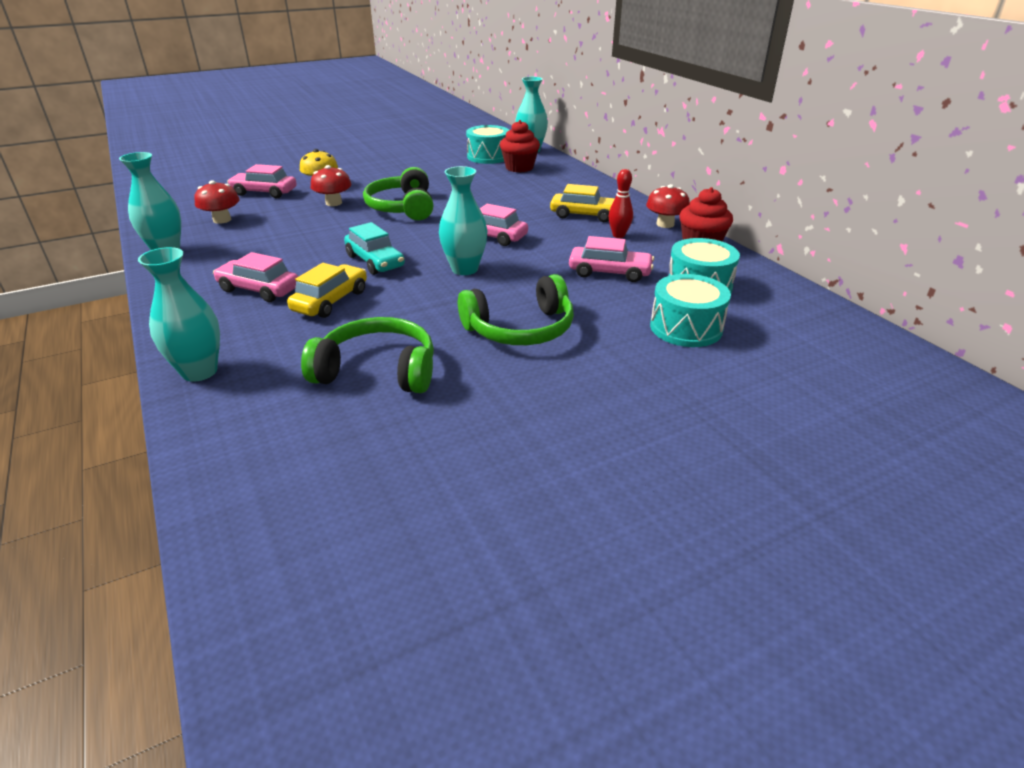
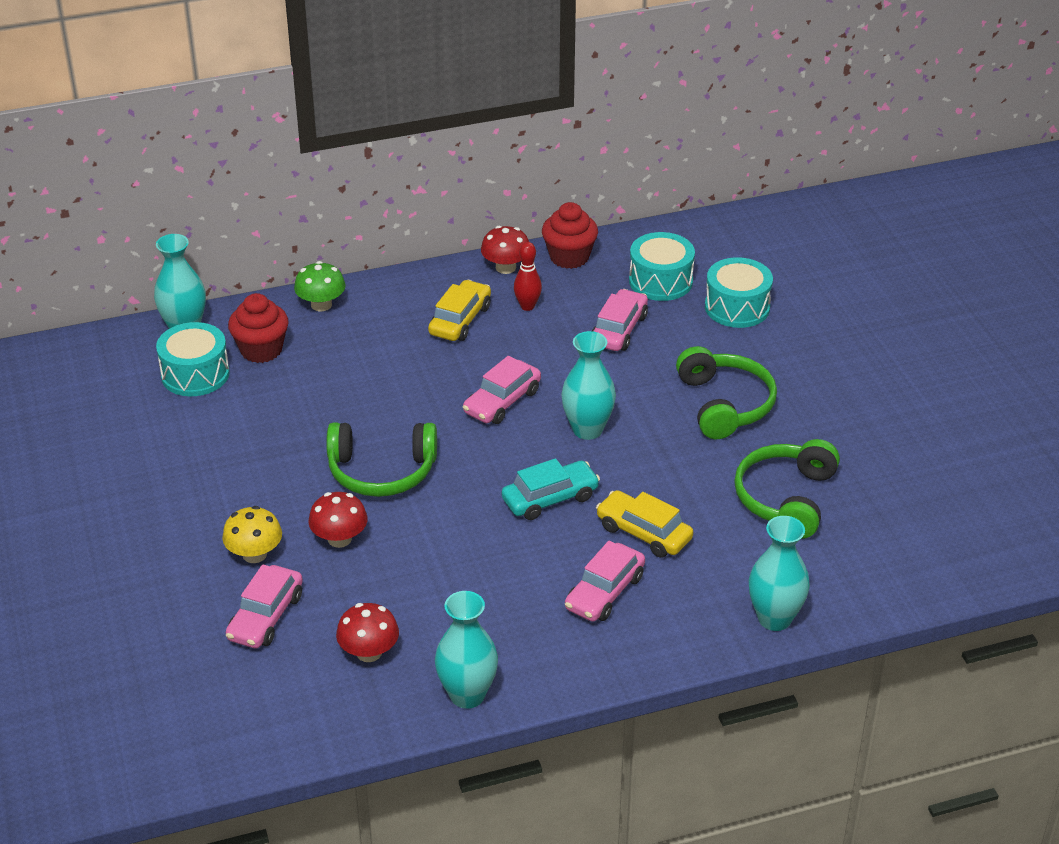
camera: 80 degrees left, 5 degrees up
(576, 177) = (321, 305): none -> green mushroom

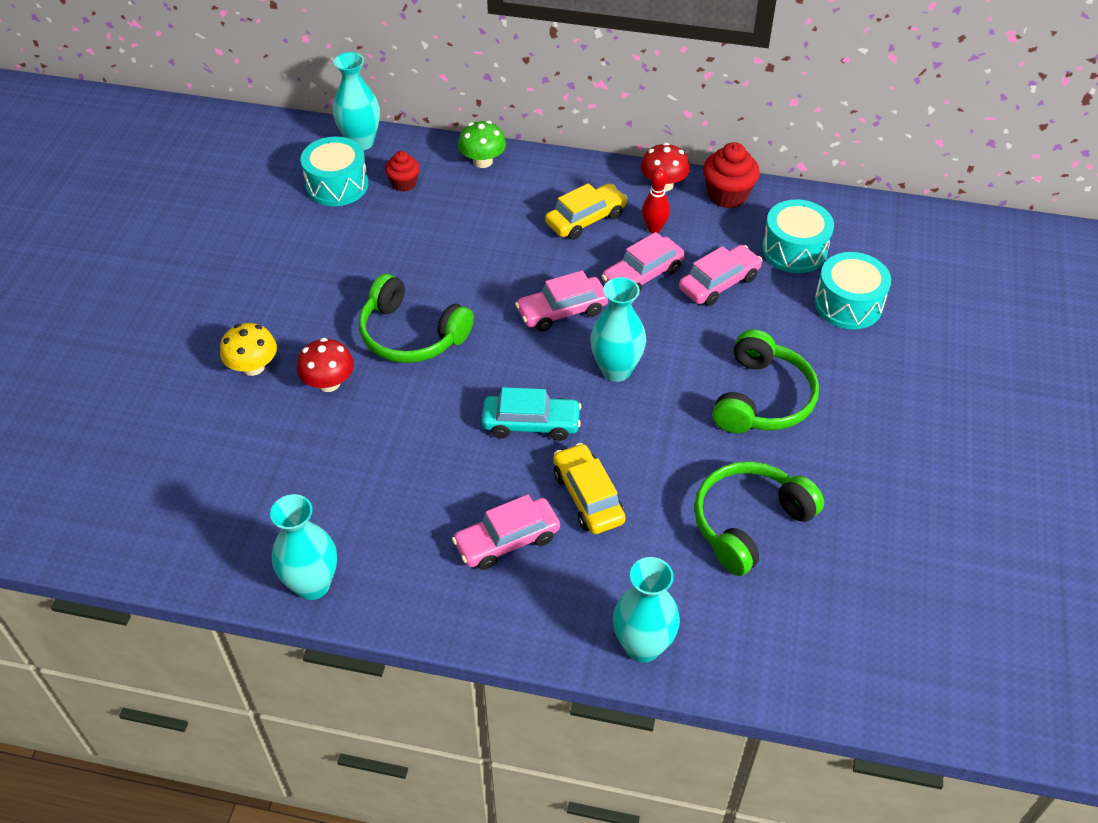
camera: 30 degrees right, 10 degrees up
(261, 350) = (404, 183): red cupcake -> red cupcake, size x0.63
(265, 617) = (215, 428): pink car -> pink car (642, 275)
(369, 652) = (267, 502): red mushroom -> none

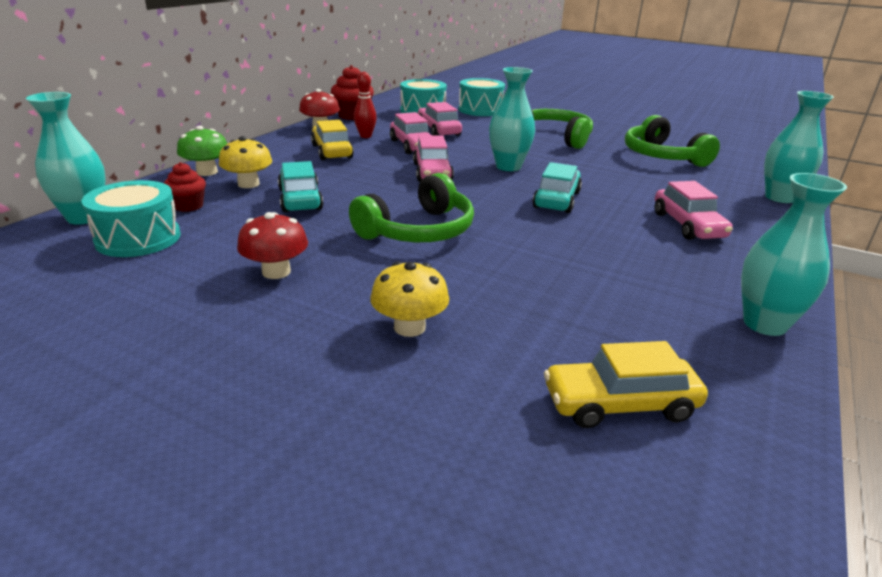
camera: 75 degrees left, 20 degrees down
(329, 383) = (464, 280): red mushroom -> red mushroom (276, 272)
(447, 241) = (300, 199): none -> turquoise car
(467, 197) = (248, 184): none -> yellow mushroom
(588, 497) = (638, 193): yellow car -> yellow car (620, 404)

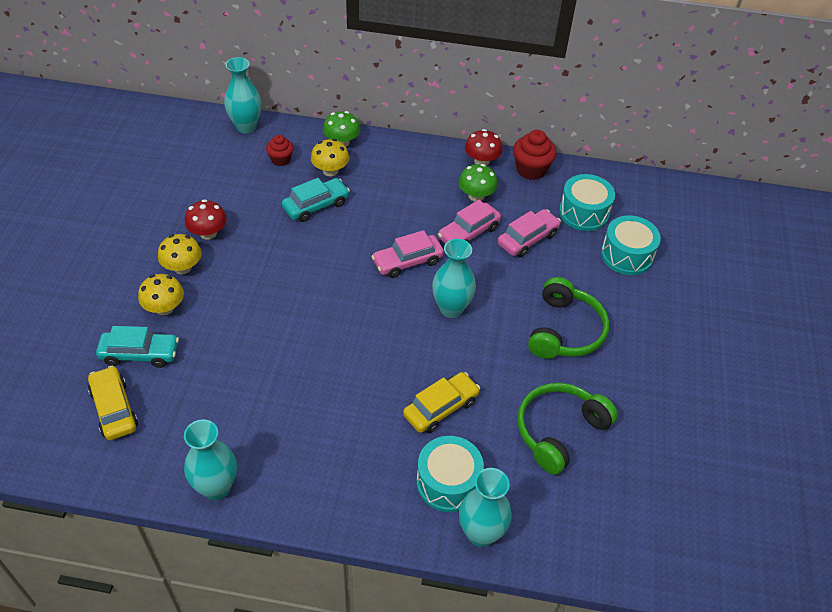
camera: 70 degrees right, 20 degrees up
(138, 238) = (228, 161): turquoise drum -> turquoise drum (448, 482)
(331, 301) = (183, 267): none -> yellow mushroom
(332, 151) = (423, 188): yellow car -> yellow car (441, 408)
(365, 136) = (476, 196): red bowling pin -> green mushroom
(418, 231) = (290, 281): green headphones -> none
(556, 200) = (386, 353): turquoise car -> turquoise car (140, 354)
(687, 225) = (371, 448): pink car -> none

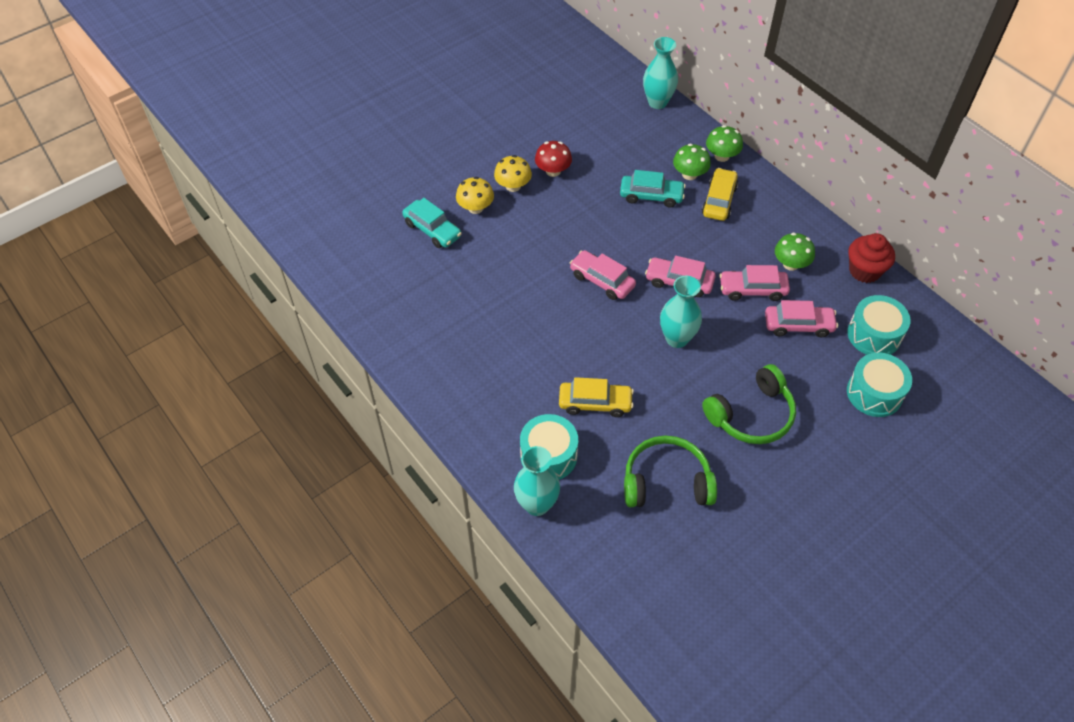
camera: 45 degrees right, 5 degrees up
(114, 409) = (386, 256): yellow car -> yellow car (719, 200)
(216, 487) = (400, 349): turquoise vase -> none
(281, 160) = (659, 144): red cupcake -> none
(330, 171) = (689, 174): yellow mushroom -> green mushroom
(344, 300) = (602, 280): none -> pink car
(481, 161) = (827, 238): red mushroom -> none

